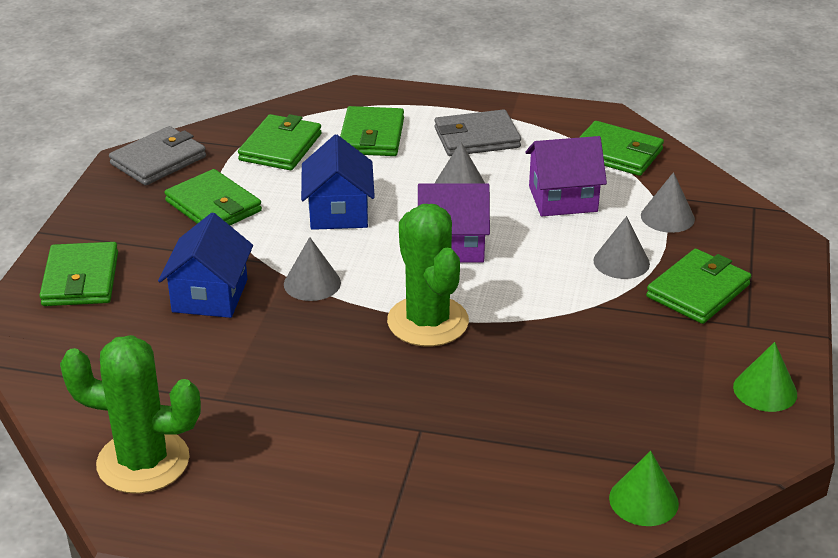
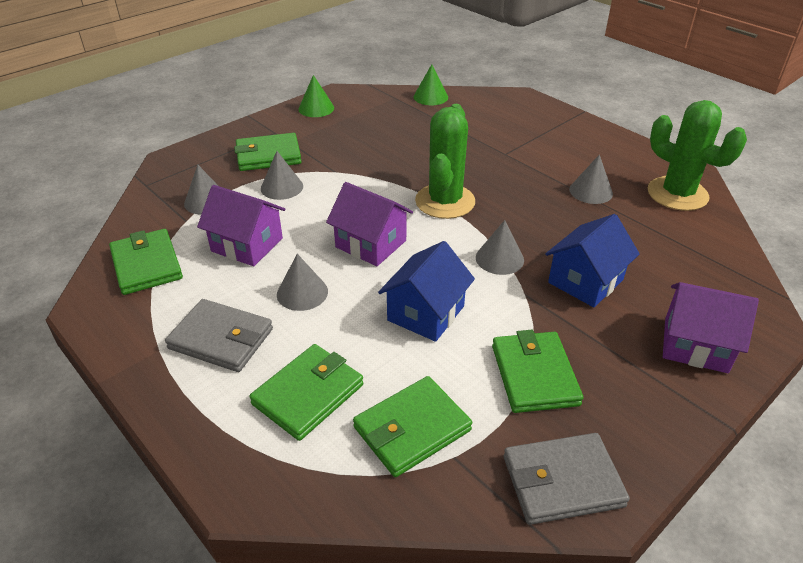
camera: 145 degrees left, 5 degrees up
(81, 279) = (695, 345): green wallet -> purple house
(263, 414) = (591, 191): none -> grey cone

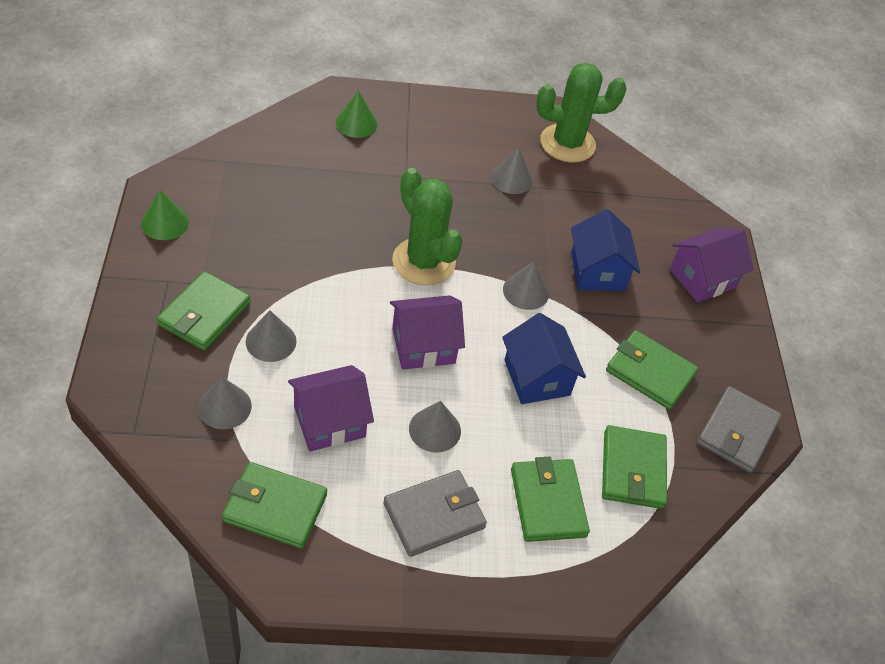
camera: 55 degrees left, 10 degrees up
(430, 97) = (258, 140): green cone -> green cone (356, 123)

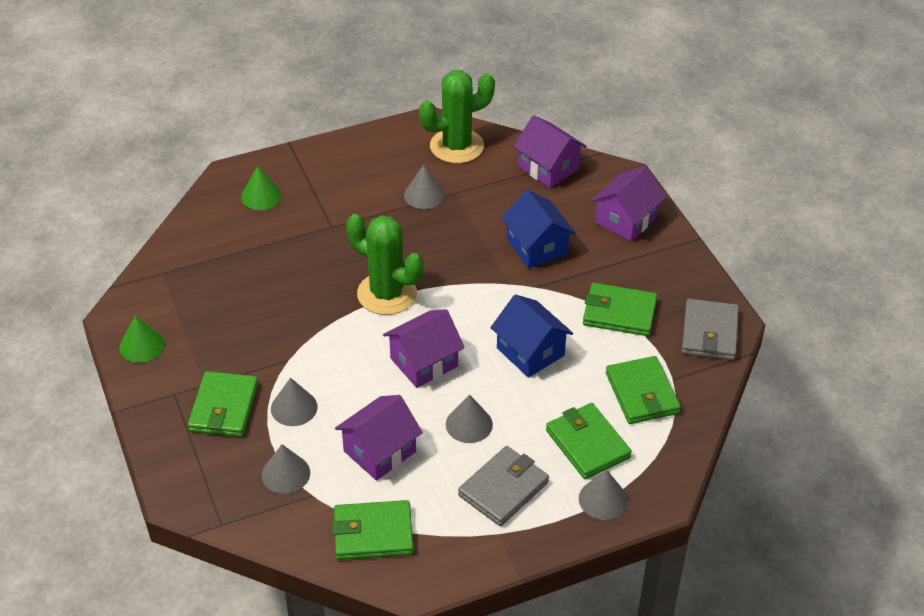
camera: 15 degrees left, 5 degrees down
(526, 291) = (485, 286): grey cone -> grey cone (603, 499)
(648, 197) = (548, 168): none -> purple house

